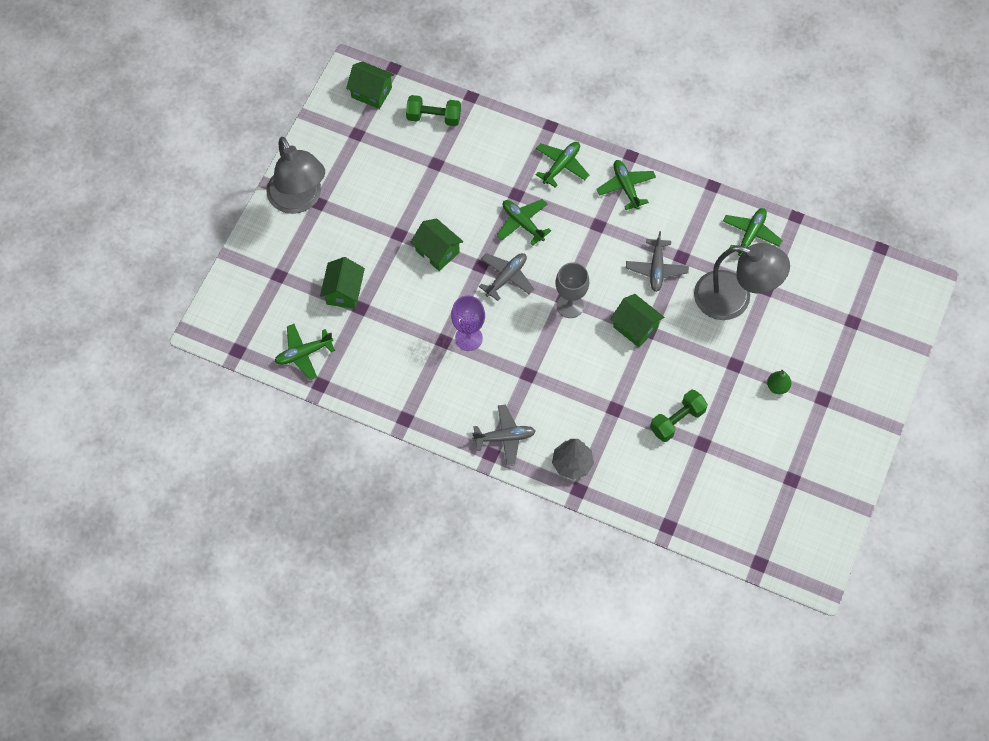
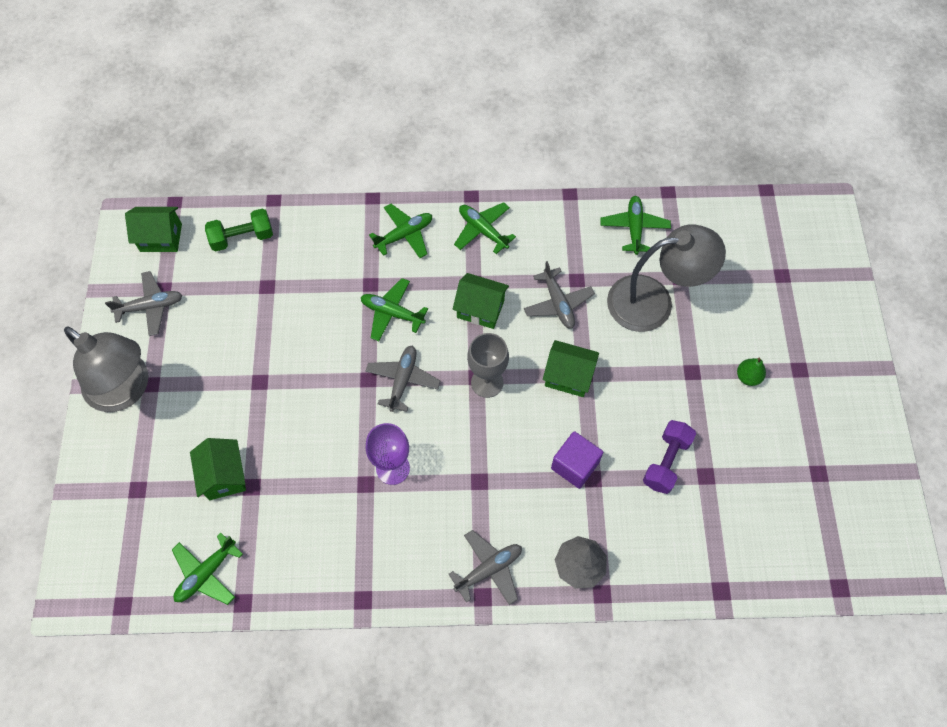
camera: 25 degrees left, 0 degrees up
(342, 144) = (150, 307): none -> grey plane
(437, 251) = (312, 383): green house -> green house (480, 309)
(561, 166) = (404, 235): green plane -> green plane turned 45 degrees clockwise
(605, 394) = (574, 465): none -> purple cube
(677, 420) = (666, 461): green dumbbell -> purple dumbbell

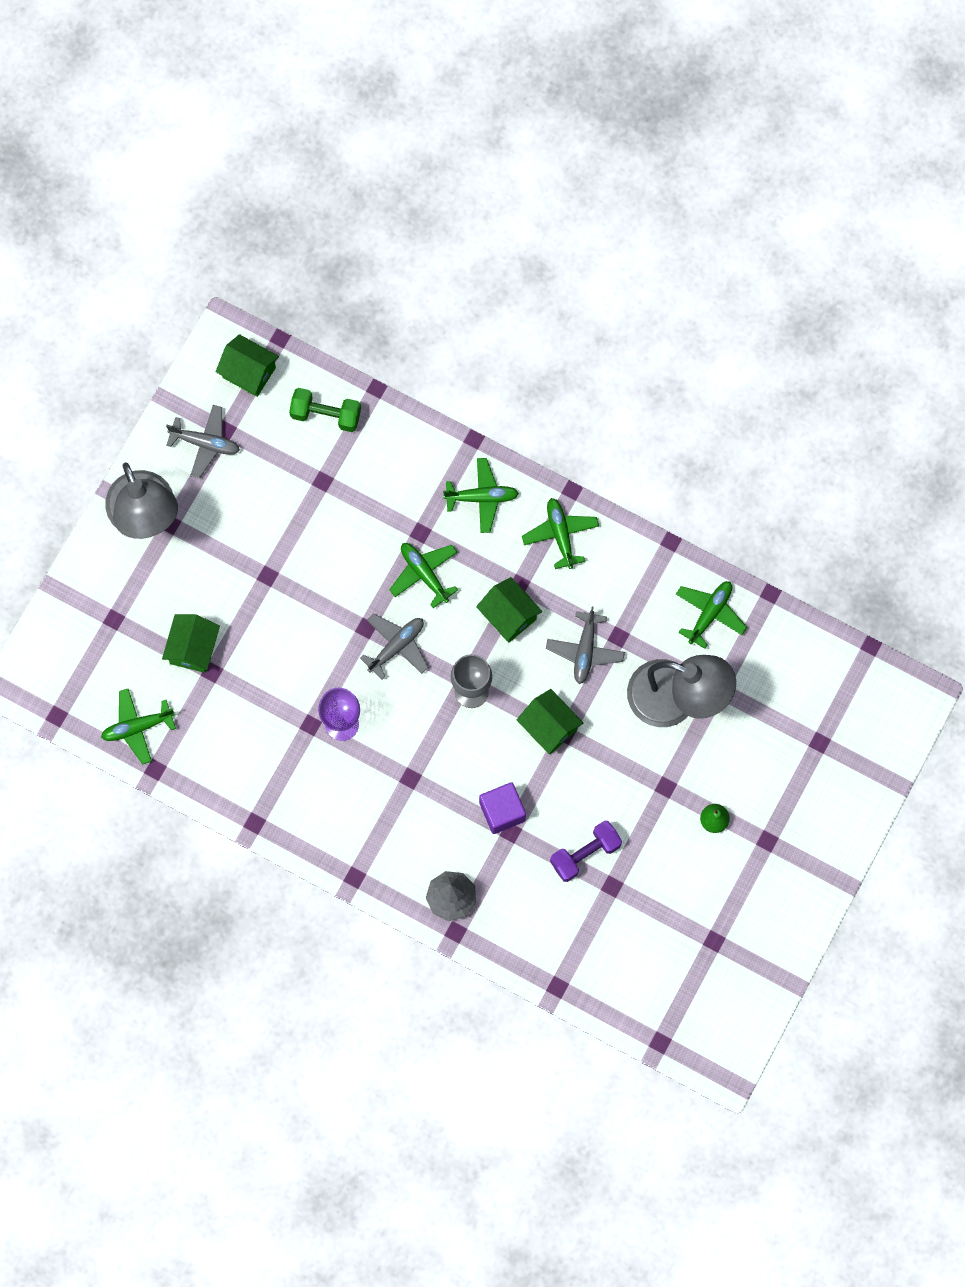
camera: 30 degrees right, 10 degrees up
(489, 569) = (373, 858): grey plane -> none

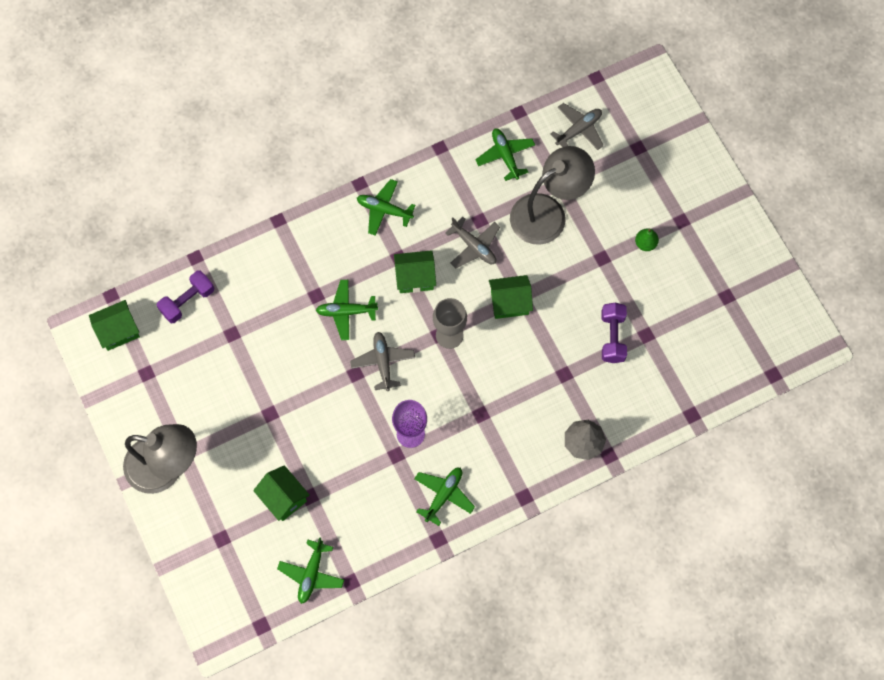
camera: 55 degrees left, 5 degrees down
(205, 443) = (145, 392): grey plane -> grey plane (578, 130)
(326, 415) = (187, 301): green dumbbell -> purple dumbbell
(482, 497) = (321, 241): green plane -> green plane (443, 495)
(502, 811) = (546, 370): purple cube -> none

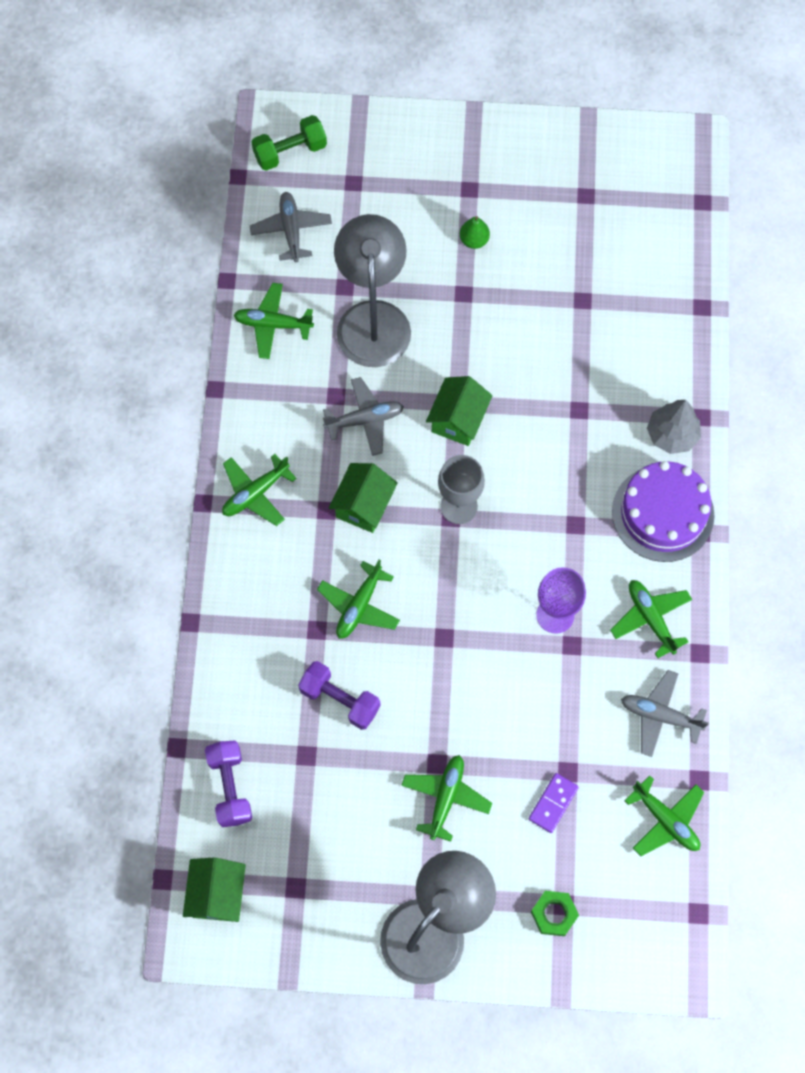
camera: 60 degrees left, 0 degrees up
(212, 535) = (554, 914): none -> green nut
(251, 431) = (445, 798): none -> green plane
(283, 498) = (553, 803): green house -> purple domino
(383, 362) = (448, 598): grey plane -> grey plane (660, 715)
(523, 465) = (663, 513): none -> purple cake
(612, 337) = (564, 335): purple dumbbell -> purple dumbbell (340, 699)
(635, 98) = (290, 152): none -> green dumbbell

